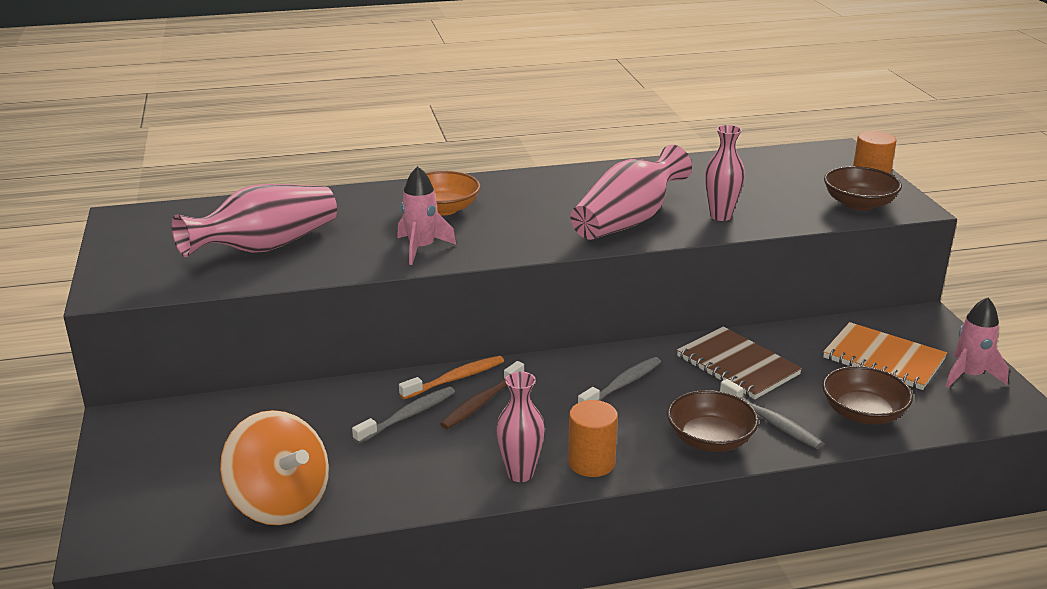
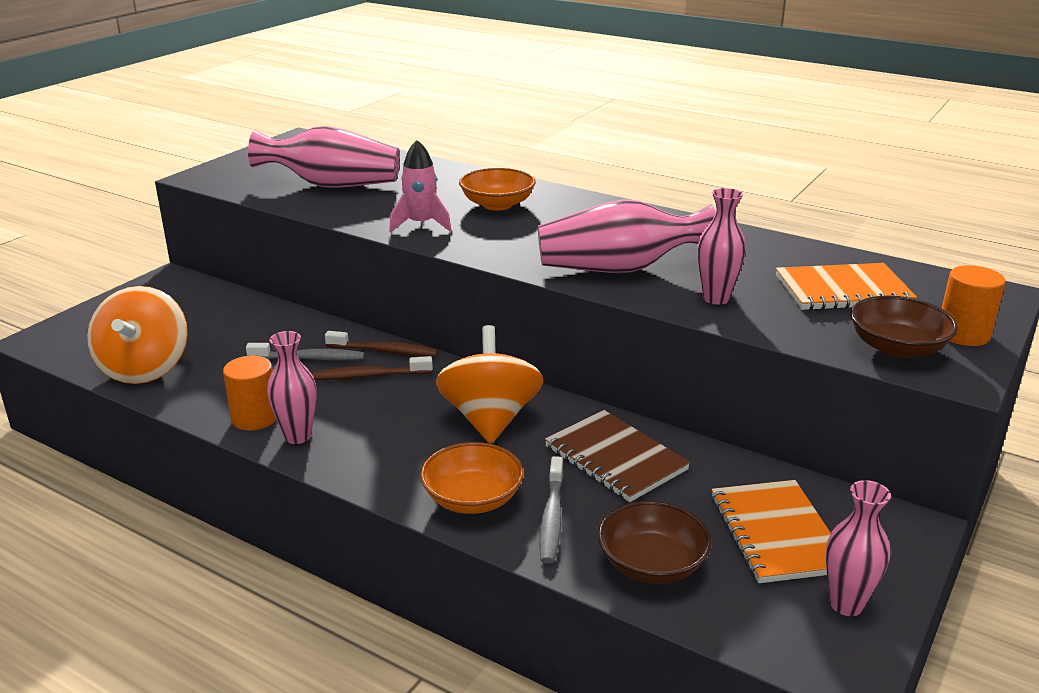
camera: 45 degrees right, 0 degrees up
(455, 379) = (385, 351): orange toothbrush -> brown toothbrush
(591, 463) = (355, 459): orange cylinder -> orange cylinder (255, 418)
(622, 384) = (490, 419): grey toothbrush -> orange spinning top
(710, 439) = (472, 499): brown bowl -> orange bowl
(737, 365) = (615, 458): brown notebook -> brown notebook turned 45 degrees counterclockwise
(770, 180) = (843, 290): none -> orange notebook
(969, 376) = (846, 604): pink rocket -> pink vase

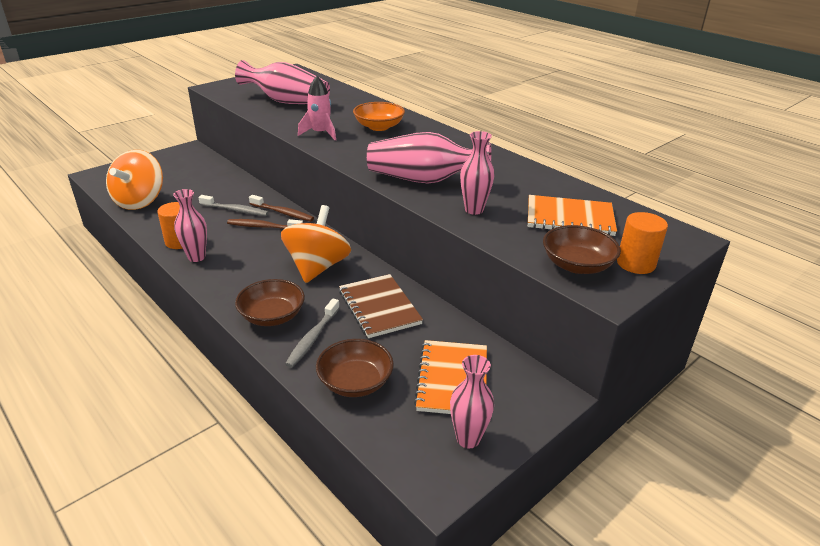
camera: 15 degrees right, 5 degrees up
(472, 499) = (272, 316): orange bowl -> brown bowl

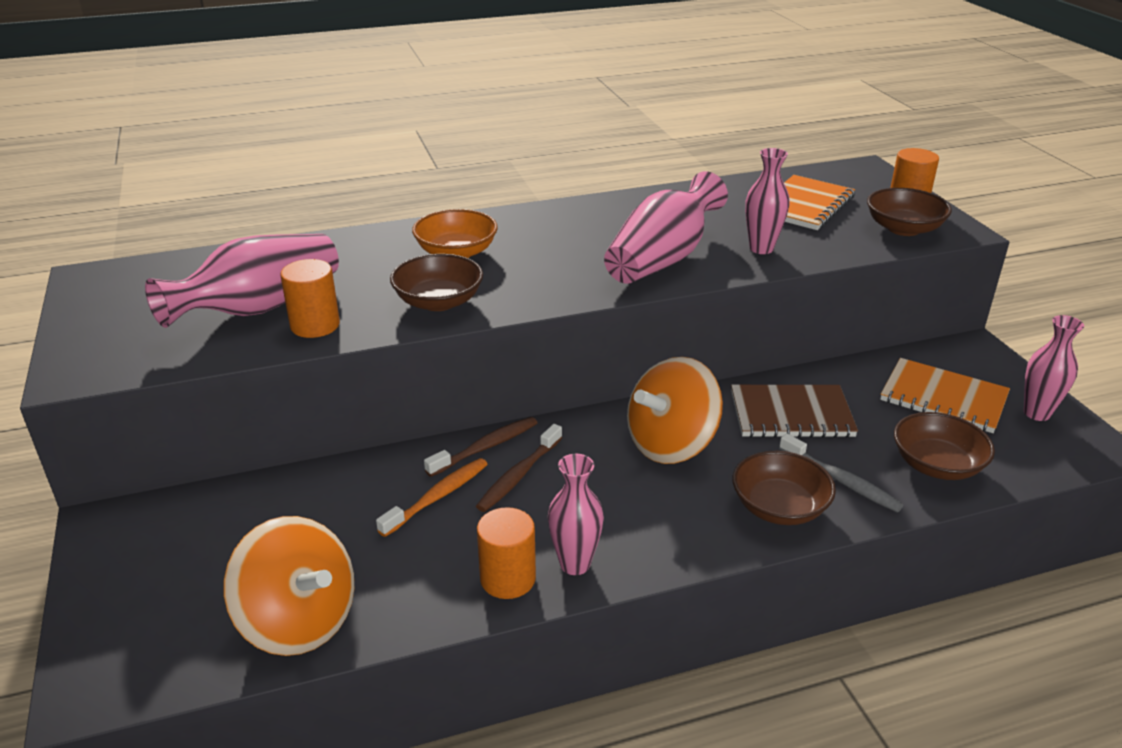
camera: 65 degrees left, 0 degrees up
(235, 210) = (438, 497): grey toothbrush -> orange toothbrush
(278, 115) = (315, 325): none -> orange cylinder
(317, 267) = (671, 444): orange spinning top -> orange spinning top turned 75 degrees counterclockwise
(320, 133) = (438, 302): pink rocket -> brown bowl

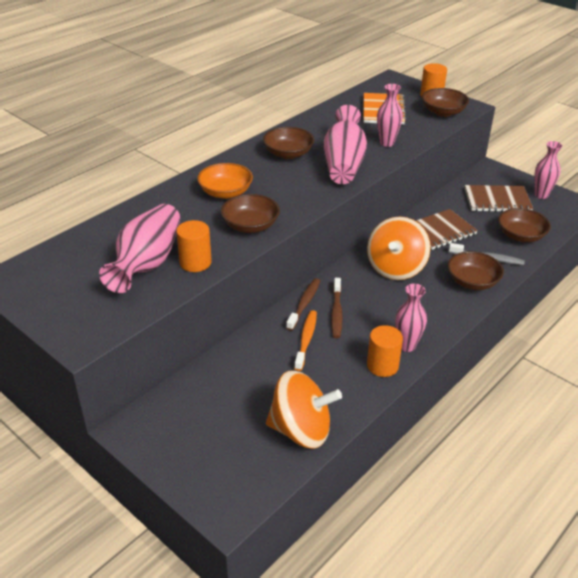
camera: 30 degrees left, 5 degrees up
(597, 227) = (288, 154): none -> brown bowl
(943, 398) = (497, 200): orange notebook -> brown notebook

